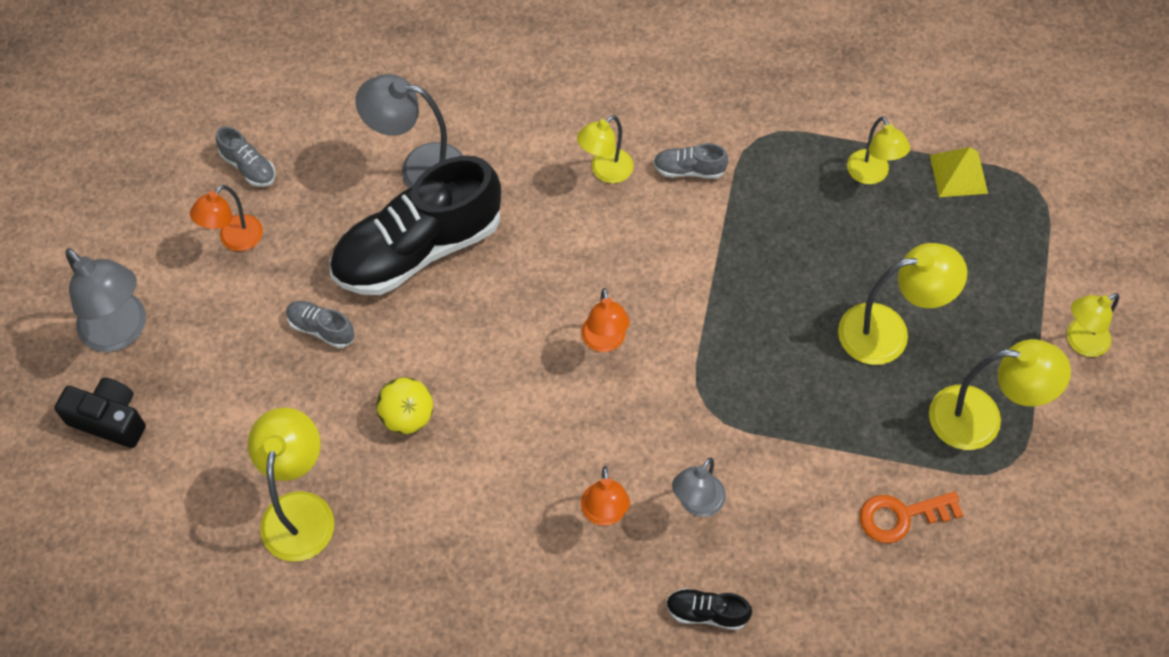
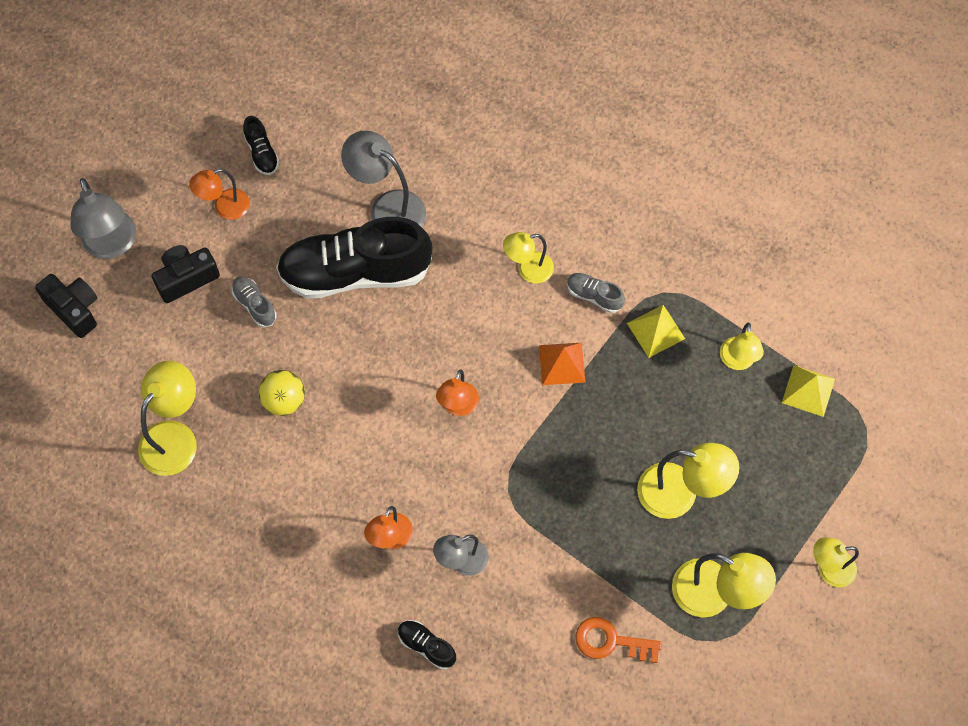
camera: 25 degrees right, 5 degrees up
(227, 332) = (186, 278): none -> black camera
(249, 167) = (262, 153): grey shoe -> black shoe
(692, 251) = (561, 363): none -> orange pyramid
(772, 178) = (655, 331): none -> yellow pyramid

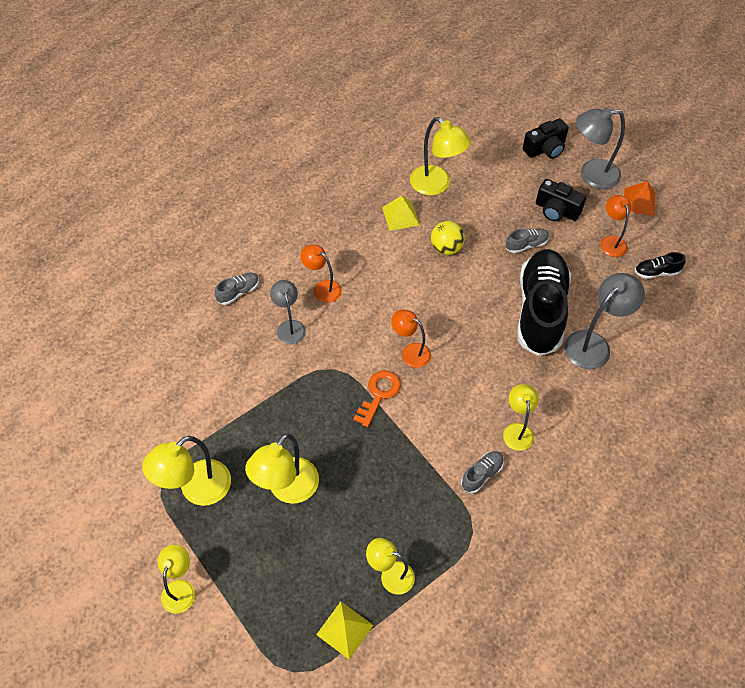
camera: 105 degrees right, 10 degrees down
(186, 278) = (556, 210): black camera -> black camera turned 135 degrees clockwise
(426, 646) = (238, 292): black shoe -> grey shoe
(561, 363) = (426, 433): orange pyramid -> orange pyramid (639, 201)
(610, 641) = (193, 406): orange key -> orange key (379, 394)
(655, 331) = (437, 515): yellow pyramid -> yellow pyramid (400, 216)

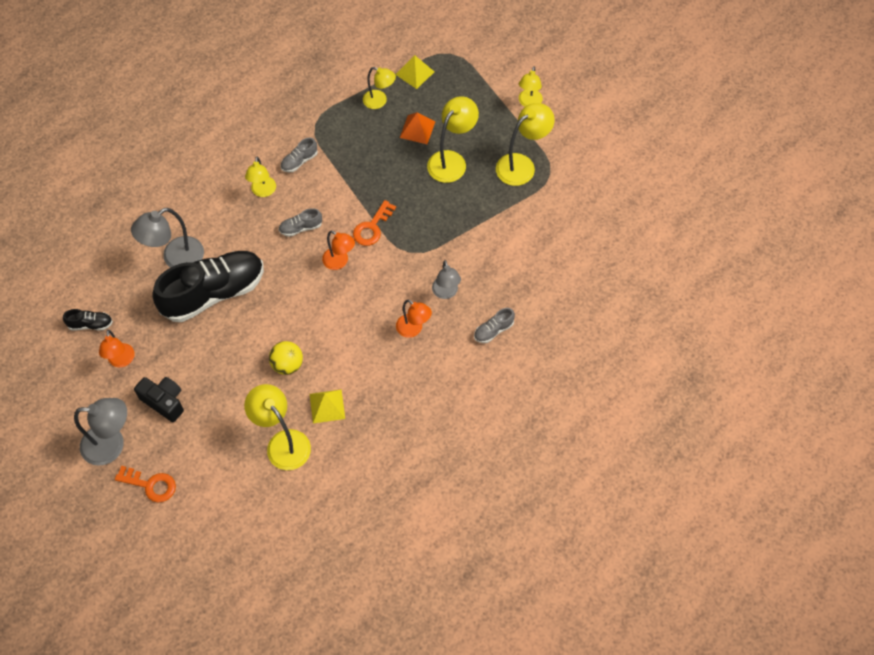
camera: 175 degrees left, 5 degrees up
(526, 245) = (207, 363): grey shoe -> grey shoe (300, 228)
(540, 310) = (213, 293): black shoe -> black shoe turned 135 degrees counterclockwise
(545, 149) = (150, 485): black camera -> orange key
(639, 201) = (74, 406): orange pyramid -> orange pyramid (417, 129)

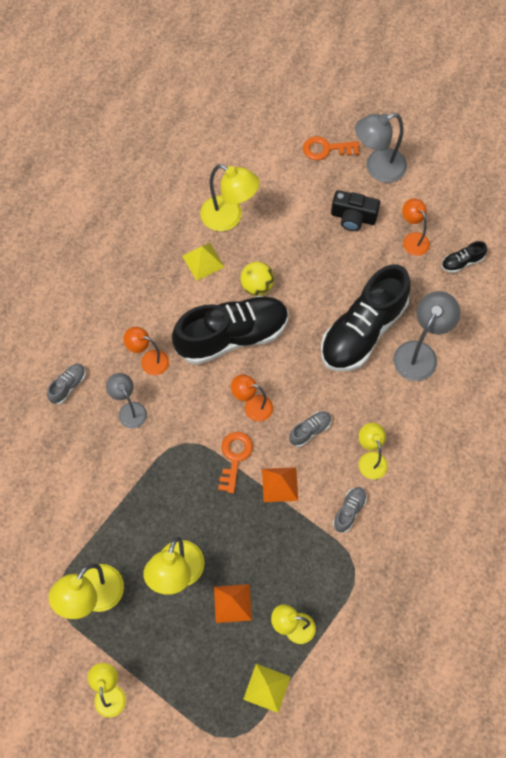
camera: 160 degrees right, 5 degrees up
(330, 326) = (232, 336): none -> black shoe
(344, 196) = (279, 484): none -> orange pyramid

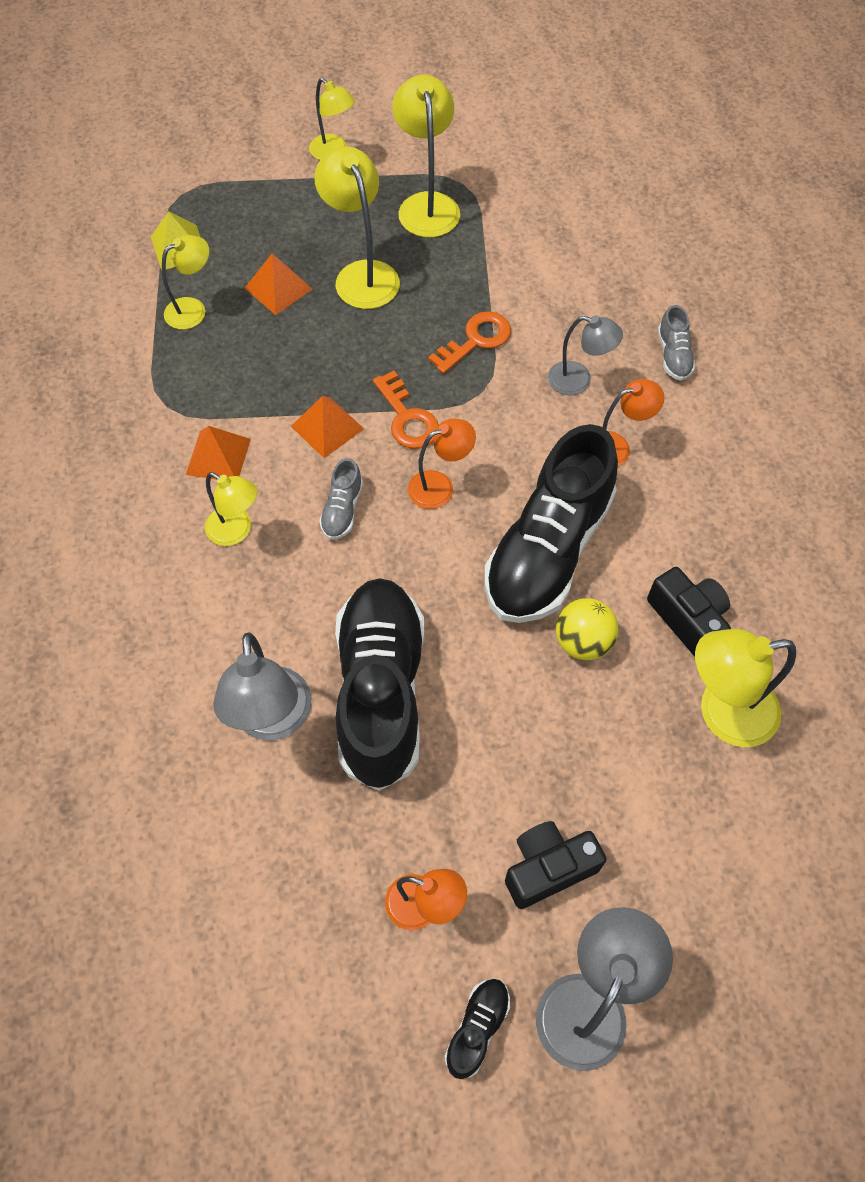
camera: 140 degrees right, 5 degrees down
(203, 261) = (688, 619): yellow pyramid -> black camera
(326, 149) = (704, 966): orange key -> orange key (476, 340)
(349, 511) = (218, 456): grey shoe -> orange pyramid
(462, 262) = (314, 929): black shoe -> black shoe (477, 1028)

